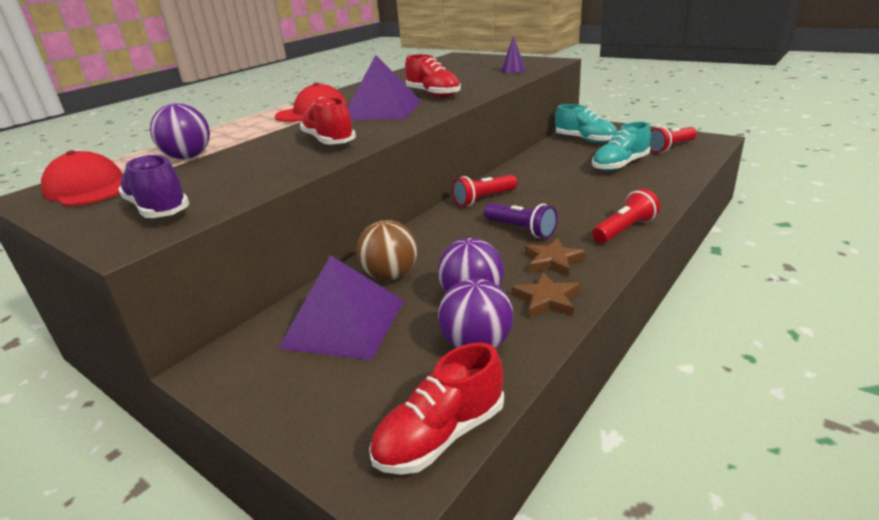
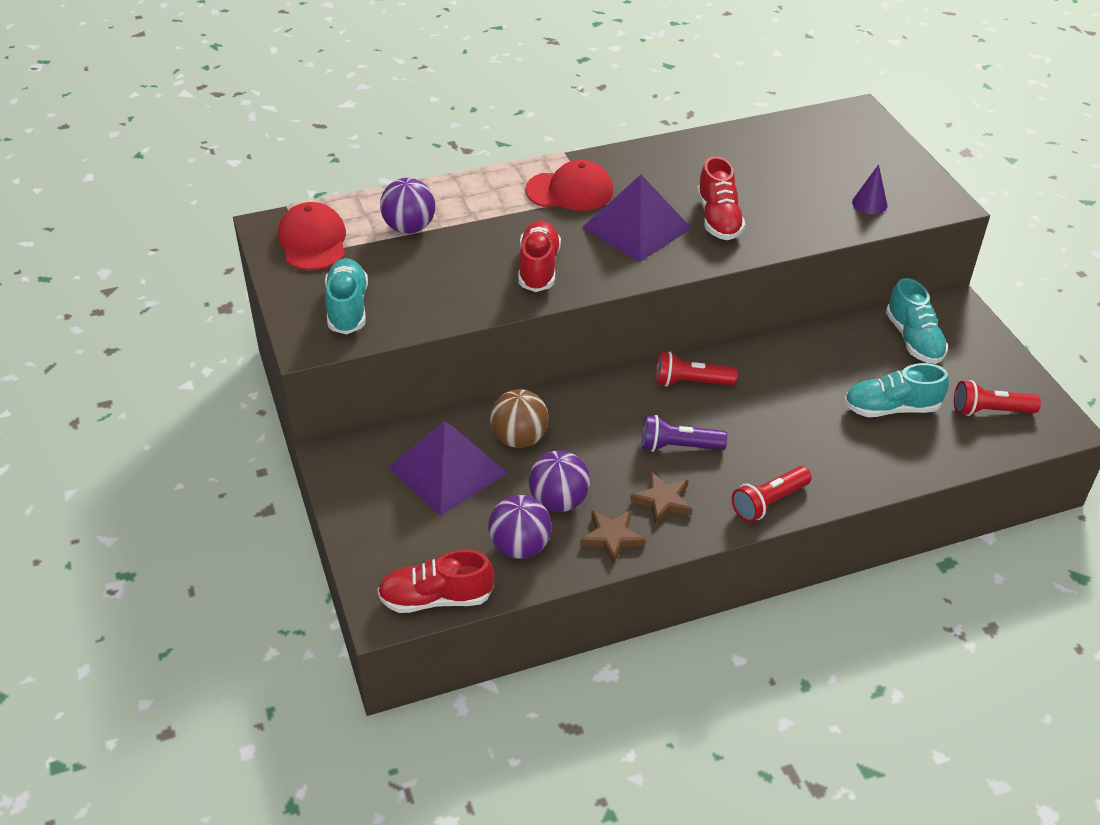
camera: 30 degrees right, 15 degrees up
(158, 209) = (347, 308): purple shoe -> turquoise shoe
(521, 230) = (678, 446): purple flashlight -> purple flashlight turned 105 degrees clockwise
(624, 230) = (769, 502): red flashlight -> red flashlight turned 150 degrees clockwise

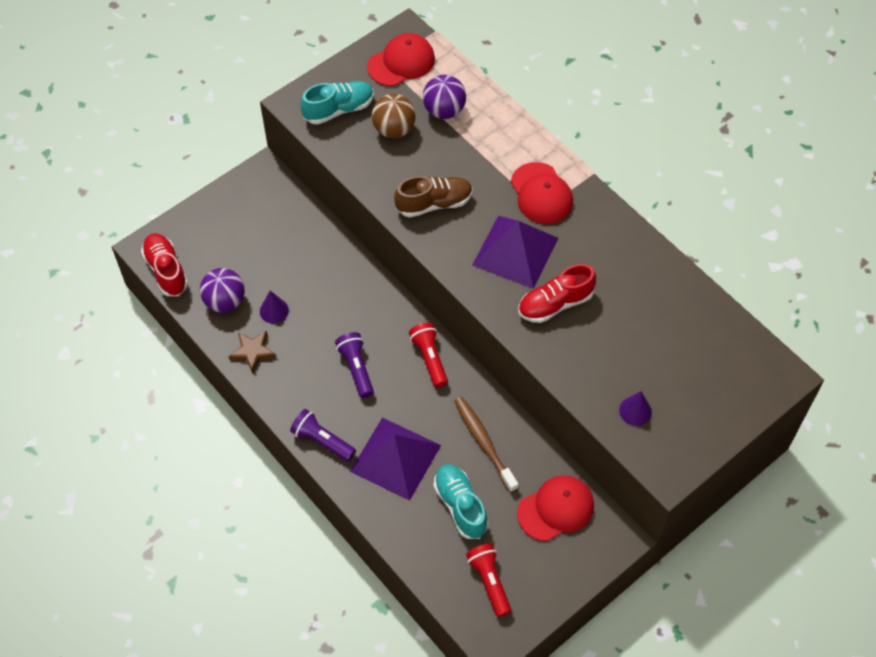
camera: 70 degrees right, 15 degrees up
(447, 470) = (278, 237): purple pyramid -> purple pyramid (395, 458)
(519, 439) = (324, 268): brown ball -> brown ball (394, 129)
(538, 268) = (434, 203): red shoe -> brown shoe
(559, 501) = (274, 310): purple ball -> purple cone
(662, 500) = (298, 373): brown star -> none
(769, 502) = (322, 441): red flashlight -> purple flashlight
(816, 369) = (484, 442): none -> brown toothbrush
(913, 339) = (556, 509): turquoise shoe -> red cap

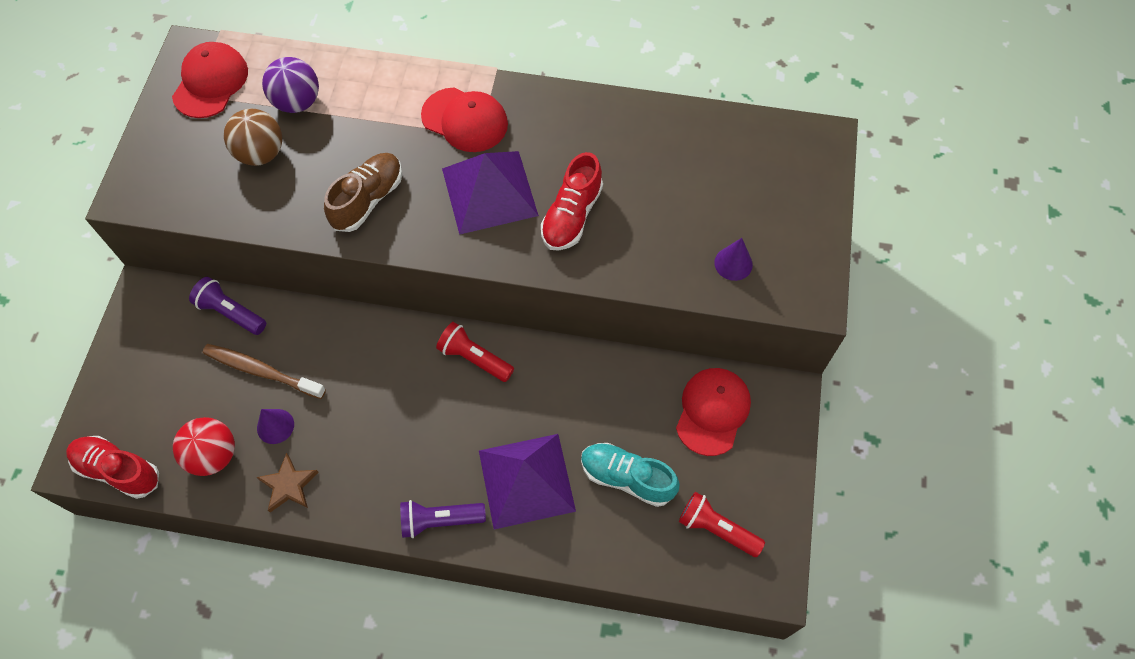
camera: 40 degrees left, 5 degrees up
(225, 301) = (213, 455): purple ball -> red ball
(338, 110) = (183, 171): turquoise shoe -> none
(356, 368) = (411, 421): purple flashlight -> purple flashlight (231, 312)
(484, 442) = (595, 400): brown toothbrush -> brown toothbrush (261, 371)

